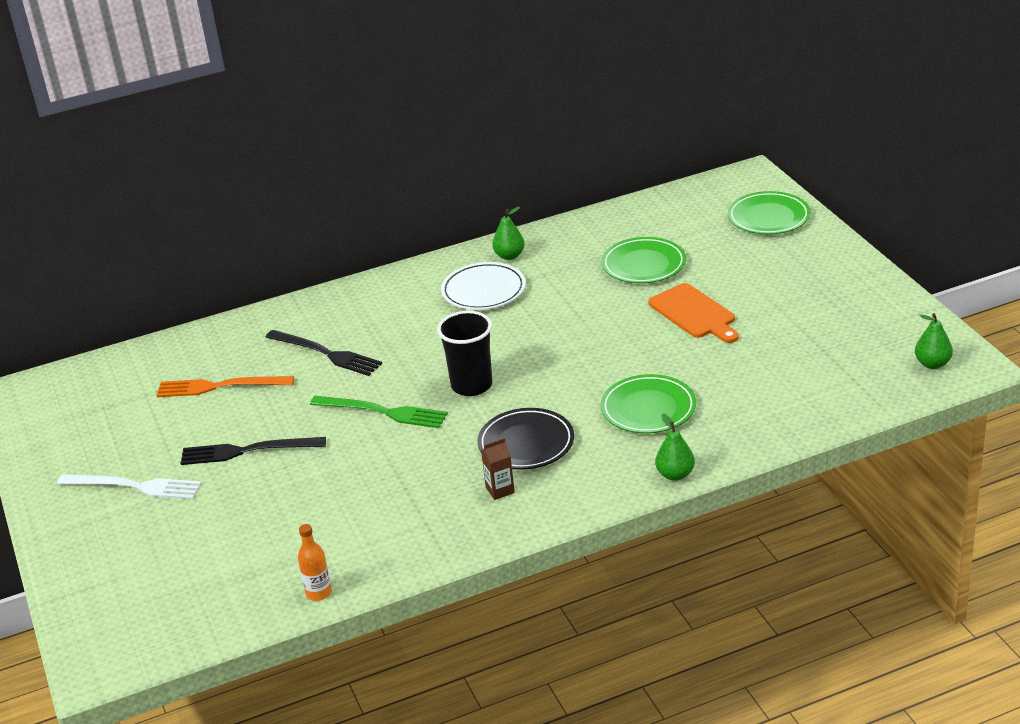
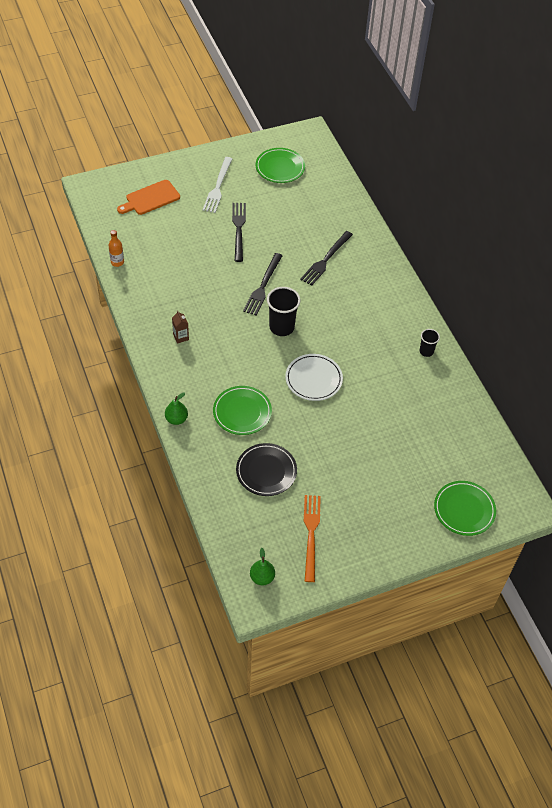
camera: 85 degrees right, 20 degrees up
(220, 386) = (301, 214): orange fork -> orange fork (311, 534)
(383, 412) = (263, 286): green fork -> black fork
(483, 290) = (385, 336): white plate -> white plate (313, 379)
(509, 256) = (426, 351): green pear -> black cup
(526, 443) = (220, 351): black plate -> black plate (266, 471)
(643, 265) = (406, 425): green plate -> green plate (280, 168)
(694, 313) = (342, 448): orange cutting board -> orange cutting board (150, 198)

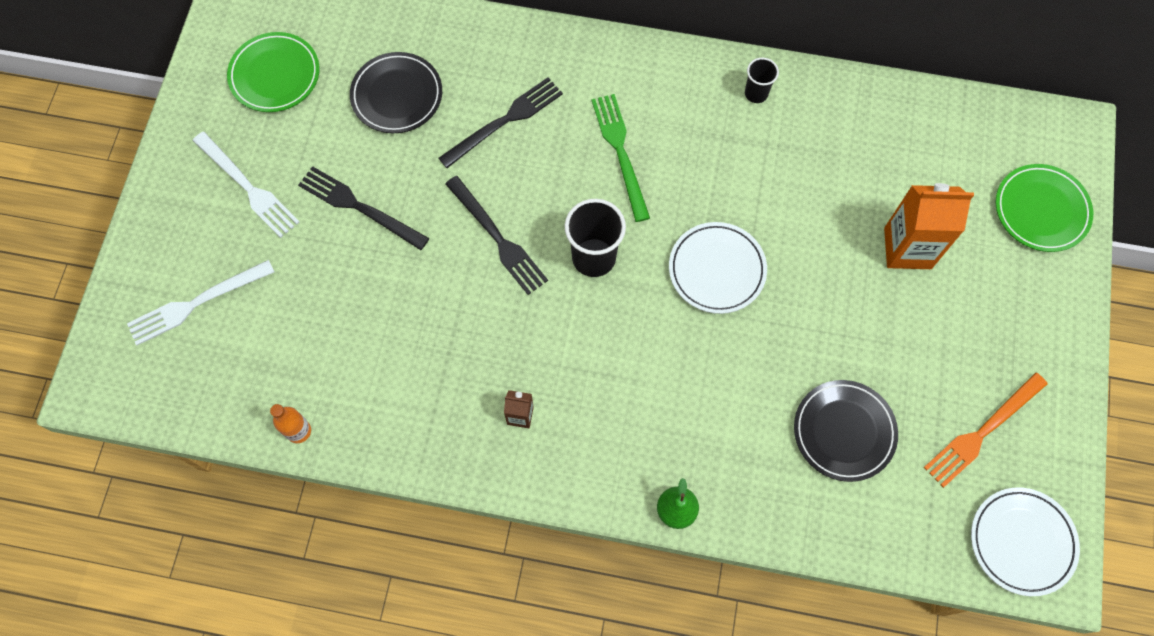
camera: 55 degrees left, 15 degrees up
(150, 198) = (196, 303): orange cutting board -> white fork
(242, 412) = (718, 405): green plate -> none
(262, 577) = (1022, 542): green pear -> white plate
(306, 214) = (397, 95): none -> black plate
(311, 534) = (982, 431): orange fork -> orange fork turned 75 degrees counterclockwise
(326, 260) = (505, 121): black fork -> black fork turned 105 degrees counterclockwise
(346, 311) = (620, 152): none -> green fork
(390, 456) = (907, 248): none -> orange carton

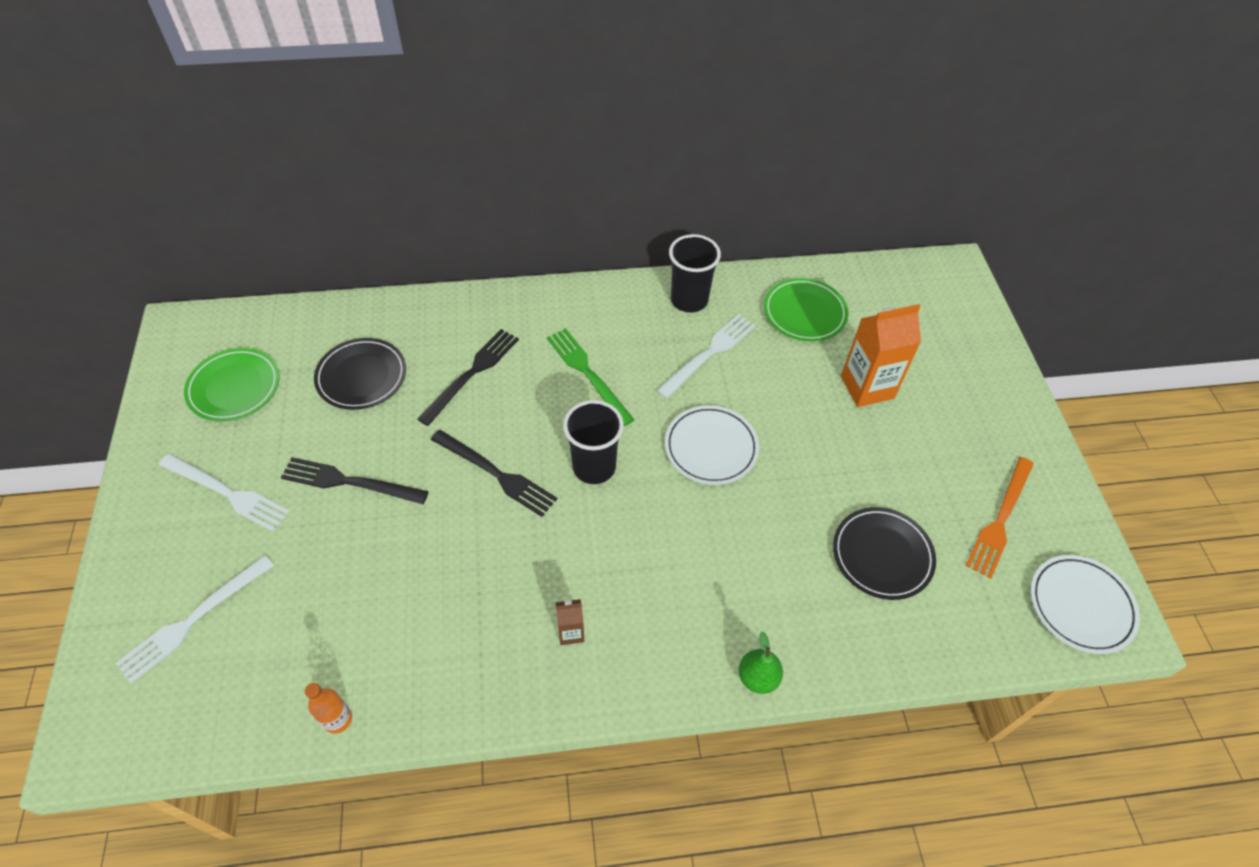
camera: 20 degrees left, 15 degrees down
(754, 163) = (709, 353): none -> white fork
(756, 93) = (689, 300): black cup -> black cup, size x1.76
(1041, 210) = (960, 331): green plate -> green plate (804, 313)

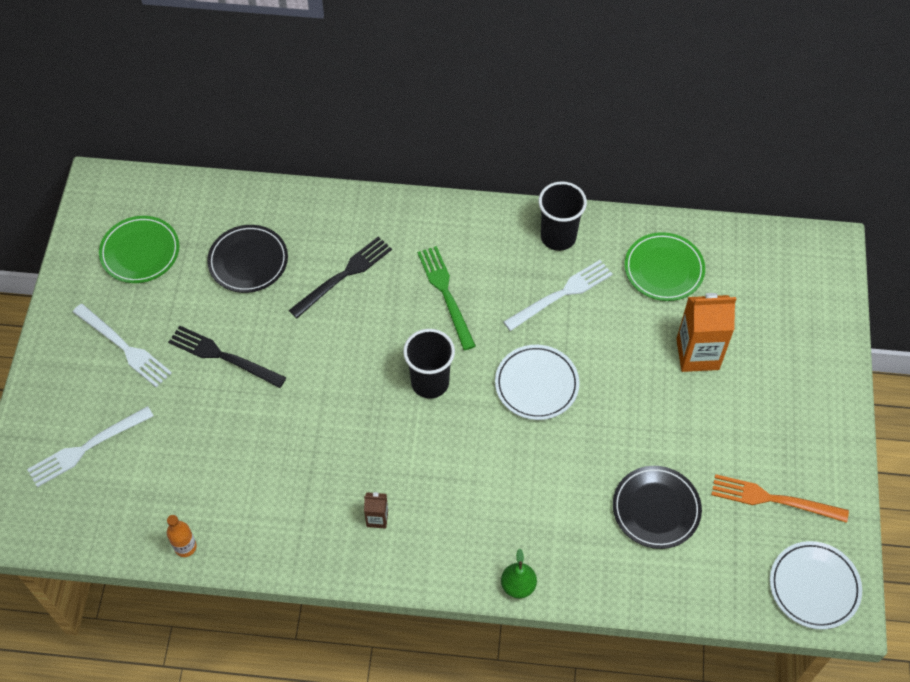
camera: 15 degrees right, 5 degrees up
(496, 474) = (345, 373): black fork -> none
(1000, 519) = (773, 499): orange fork -> orange fork turned 60 degrees clockwise

